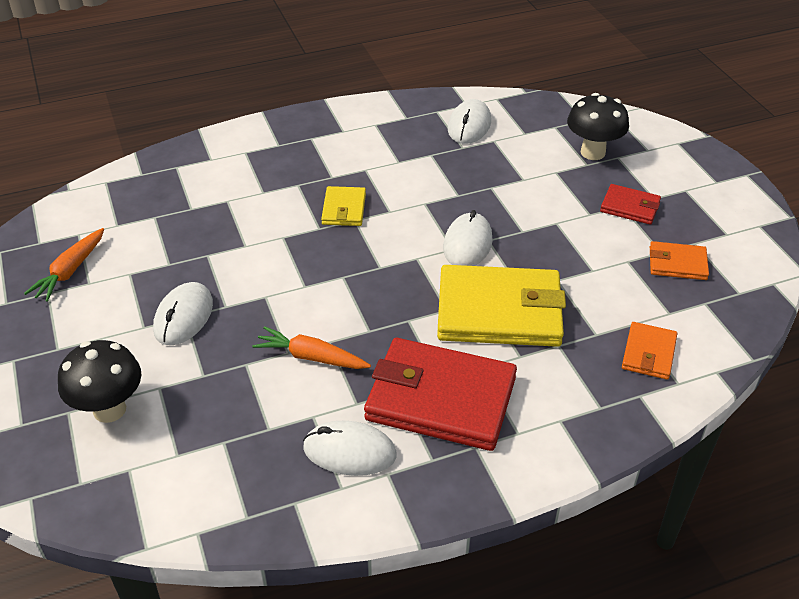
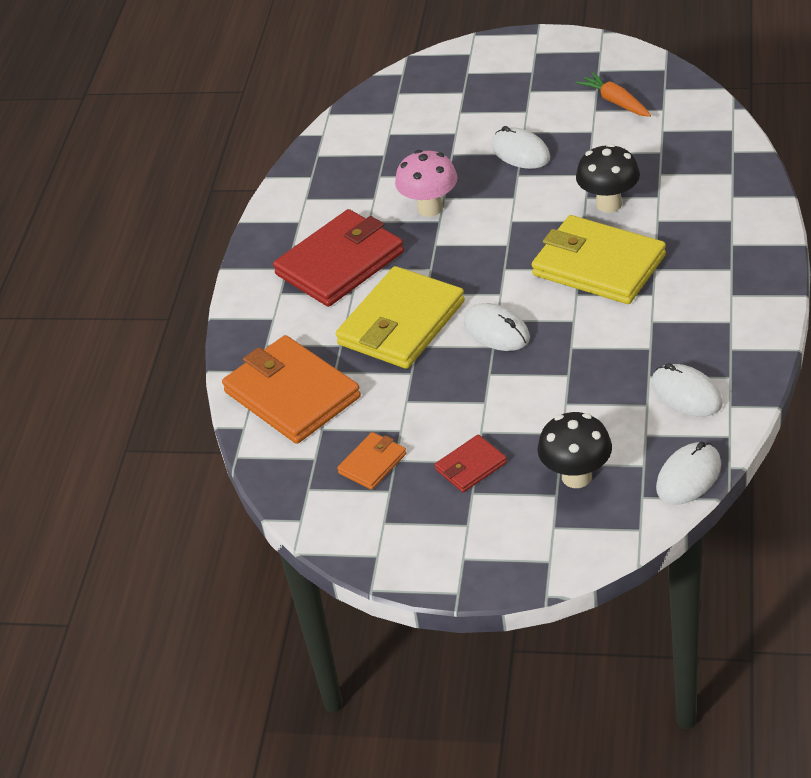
camera: 125 degrees right, 0 degrees up
(109, 409) = (451, 109): black mushroom -> black mushroom (609, 204)
(311, 357) = (430, 208): orange carrot -> pink mushroom
(344, 209) = (598, 265): yellow wallet -> yellow wallet, size x2.07
(349, 452) = (330, 208): white mouse -> white mouse (688, 476)
(648, 353) = (292, 394): orange wallet -> orange wallet, size x2.07

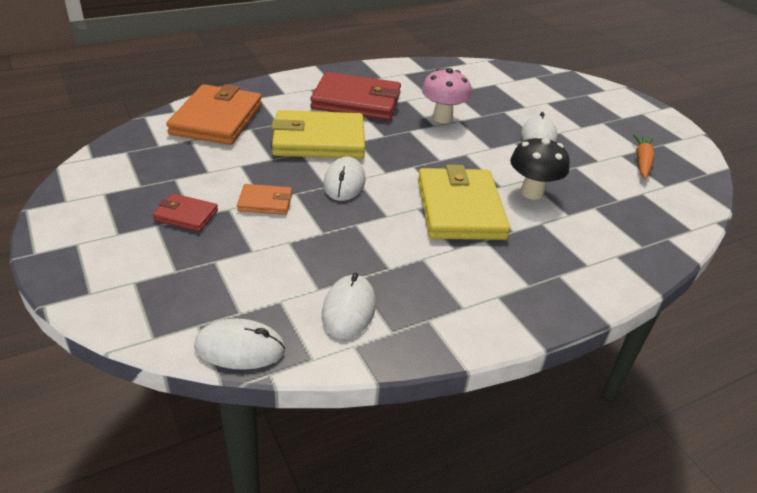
camera: 45 degrees right, 5 degrees down
(372, 463) = (165, 170): orange wallet -> orange wallet (265, 202)
(576, 477) = (203, 275): black mushroom -> none

